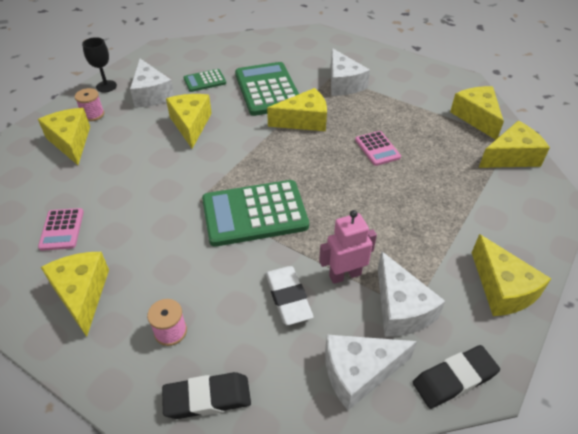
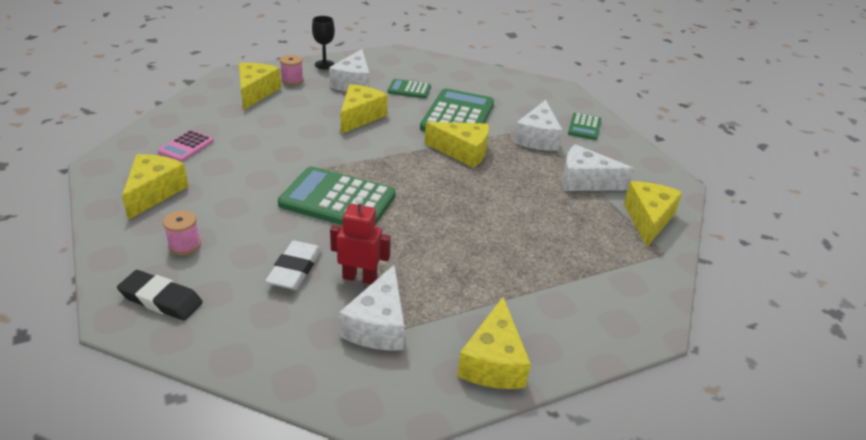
camera: 30 degrees right, 10 degrees down
(345, 275) = (360, 278): pink robot -> red robot
(359, 373) = (288, 348): white cheese -> white cheese (585, 181)
(364, 60) = (584, 127): none -> green calculator
(377, 149) = (507, 201): pink calculator -> none
(454, 379) = (362, 398): black eraser -> none
(511, 157) = (645, 267): yellow cheese -> none

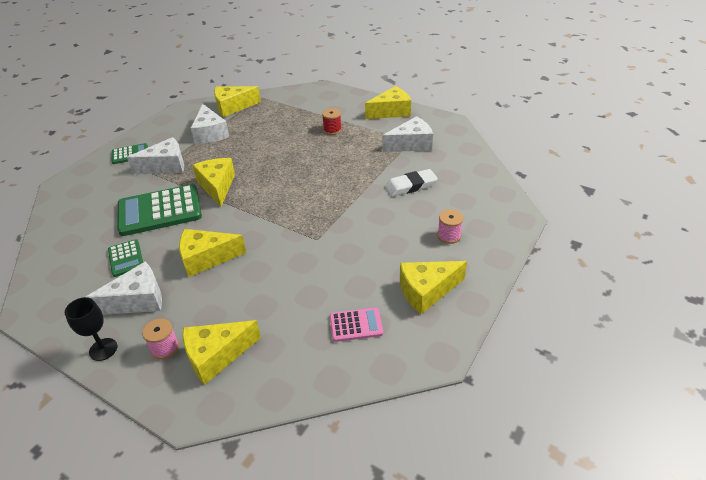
camera: 120 degrees left, 5 degrees up
(161, 299) = (491, 213): black eraser -> none
(337, 200) = (333, 206): green calculator -> none
(360, 278) = (389, 164): red robot -> none
(498, 273) = (332, 130): none -> red spool

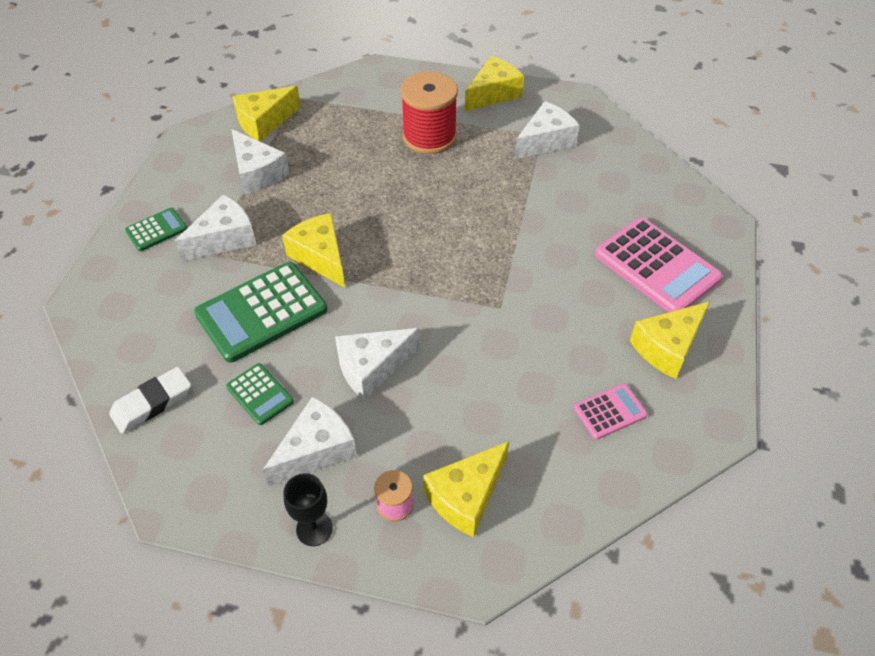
camera: 20 degrees left, 10 degrees up
(206, 258) = (372, 368): yellow cheese -> white cheese
(332, 130) = (429, 137): red spool -> red spool, size x2.10
(411, 186) = (576, 205): white eraser -> white eraser (152, 403)
(449, 236) = (656, 266): pink spool -> pink calculator

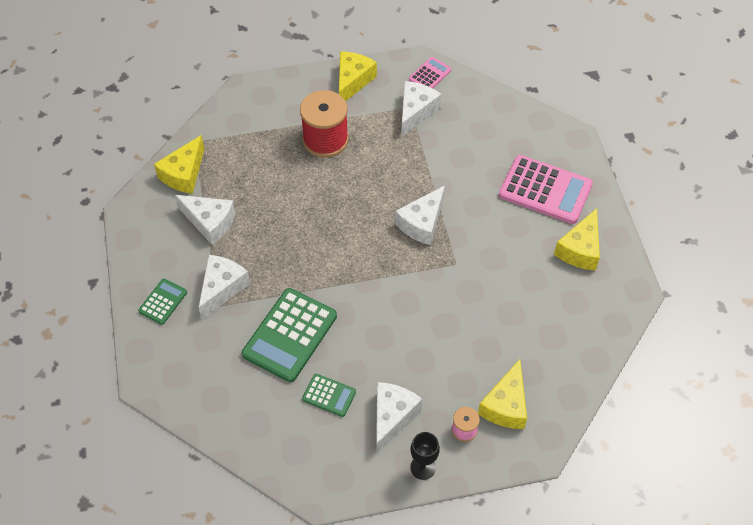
camera: 25 degrees left, 5 degrees up
(152, 403) = (257, 433): white eraser -> none
(320, 257) = (305, 274): yellow cheese -> none
(372, 368) = (394, 344): white cheese -> white cheese (422, 223)
(609, 412) = (565, 310): pink calculator -> pink calculator (430, 75)

